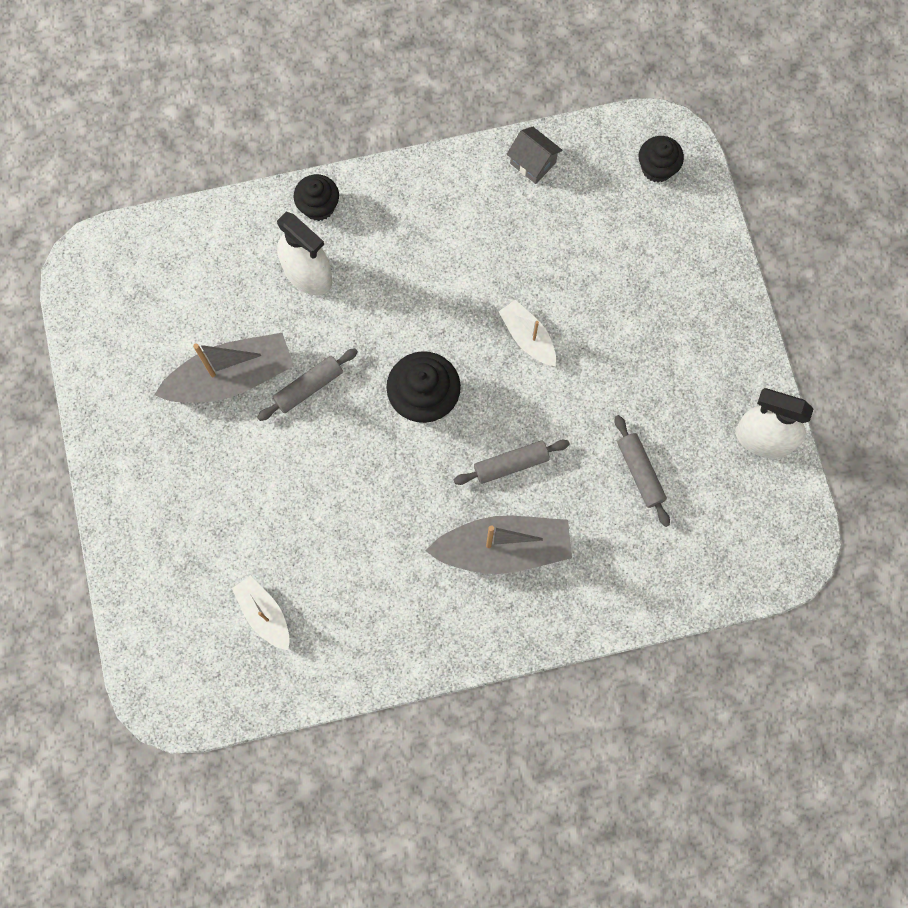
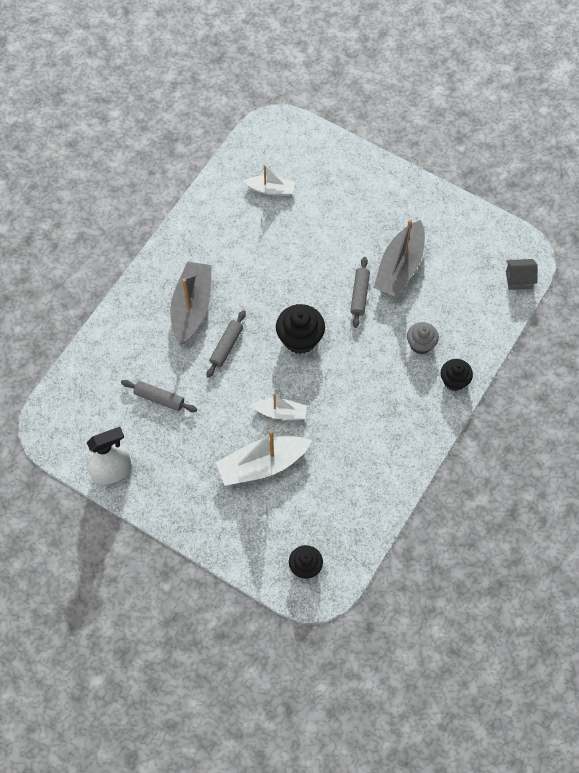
camera: 135 degrees right, 10 degrees down
(308, 274) = (421, 344): white spray bottle -> grey cupcake
(503, 548) = (191, 307): grey boat -> grey boat turned 150 degrees clockwise
(533, 163) = (374, 506): grey house -> grey house (518, 279)
(601, 301) = (262, 465): none -> white boat

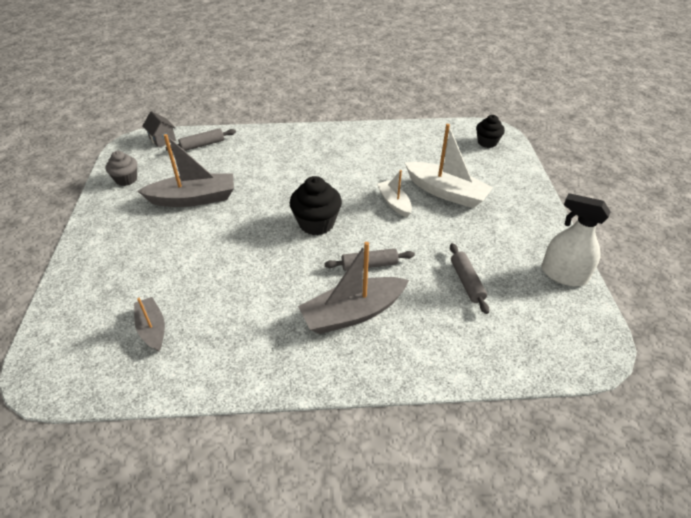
camera: 125 degrees left, 20 degrees down
(270, 189) = (152, 329): white boat -> grey boat
(359, 295) = (241, 209): grey rolling pin -> grey rolling pin (202, 145)
(421, 344) = (262, 161): grey cupcake -> grey cupcake (126, 179)
(454, 381) = (279, 136): black cupcake -> none

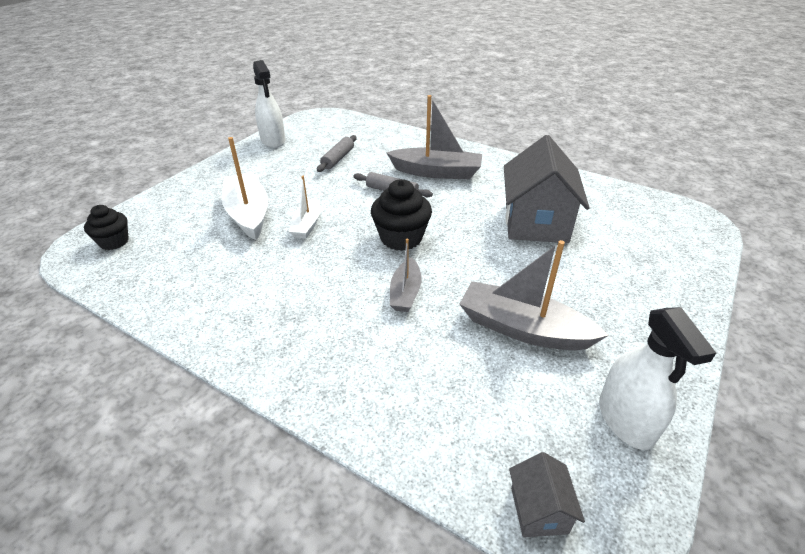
camera: 145 degrees left, 5 degrees down
(126, 179) = (626, 420): grey cupcake -> white spray bottle
(152, 329) = (602, 217): grey boat -> grey boat (405, 293)
(202, 145) = (464, 442): grey rolling pin -> none
(216, 289) = (536, 223): none -> grey house

